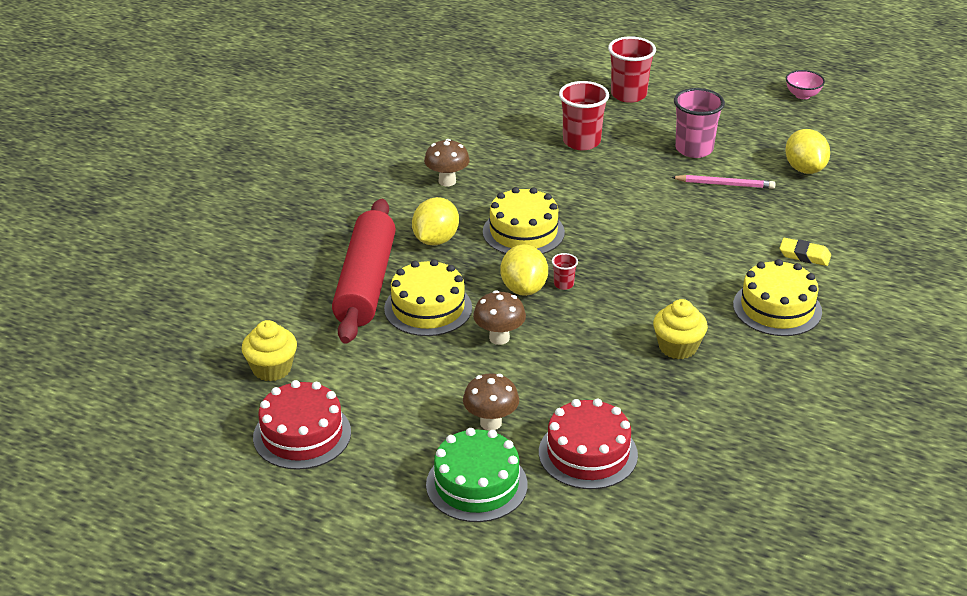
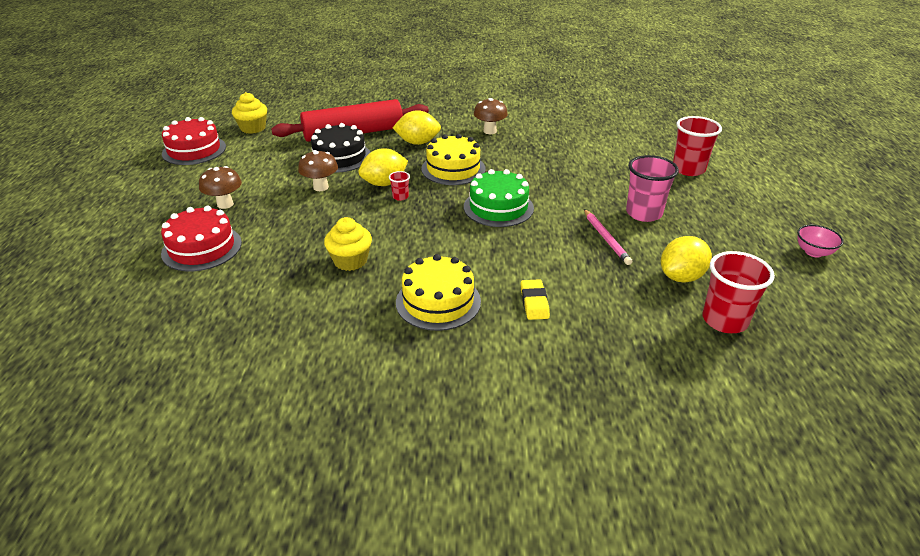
camera: 65 degrees right, 0 degrees up
(428, 308) = (340, 157): yellow cake -> black cake
(476, 484) = (158, 213): green cake -> green cake (498, 207)
(581, 142) = (595, 165): red cup -> red cup (724, 320)

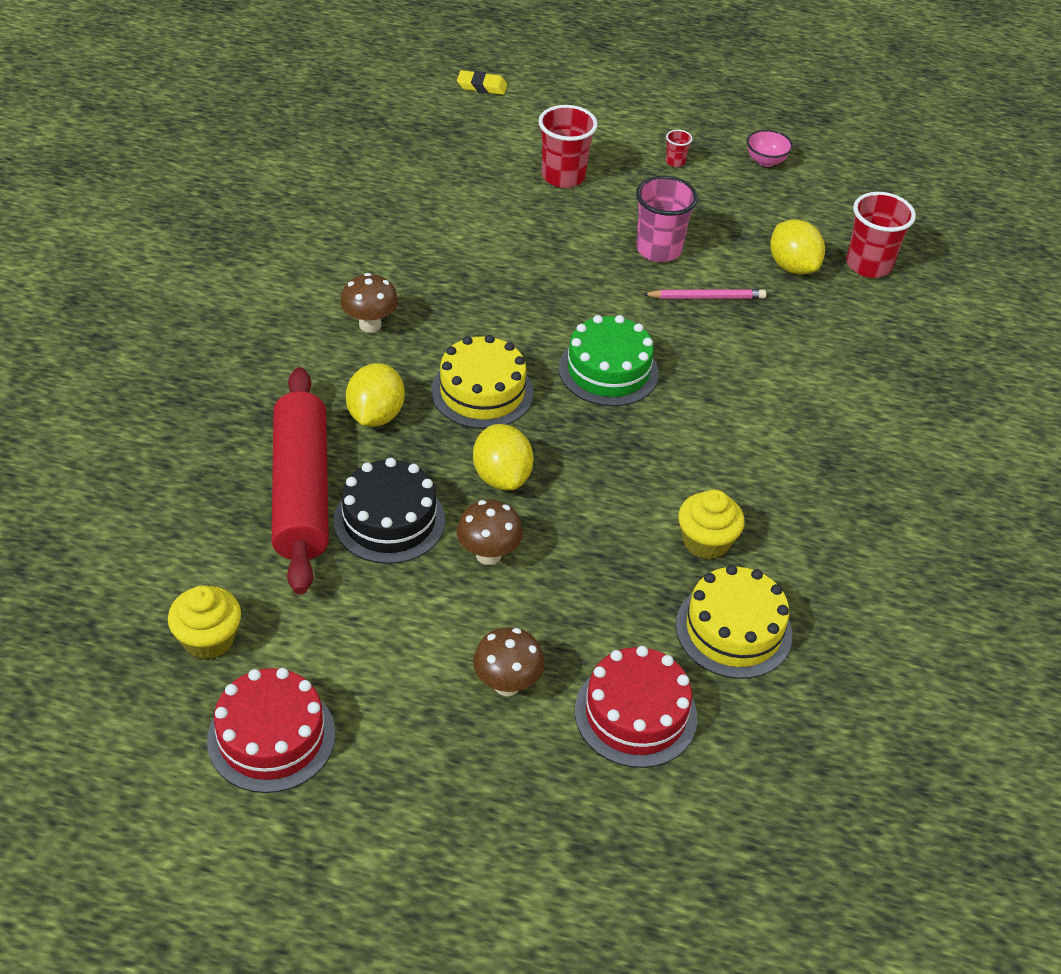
camera: 80 degrees left, 10 degrees up
(400, 197) = (549, 465): red cup -> red cup (675, 162)
(438, 301) = (807, 470): yellow cake -> yellow cake (733, 630)
(534, 302) = (821, 391): yellow eraser -> yellow eraser (482, 86)

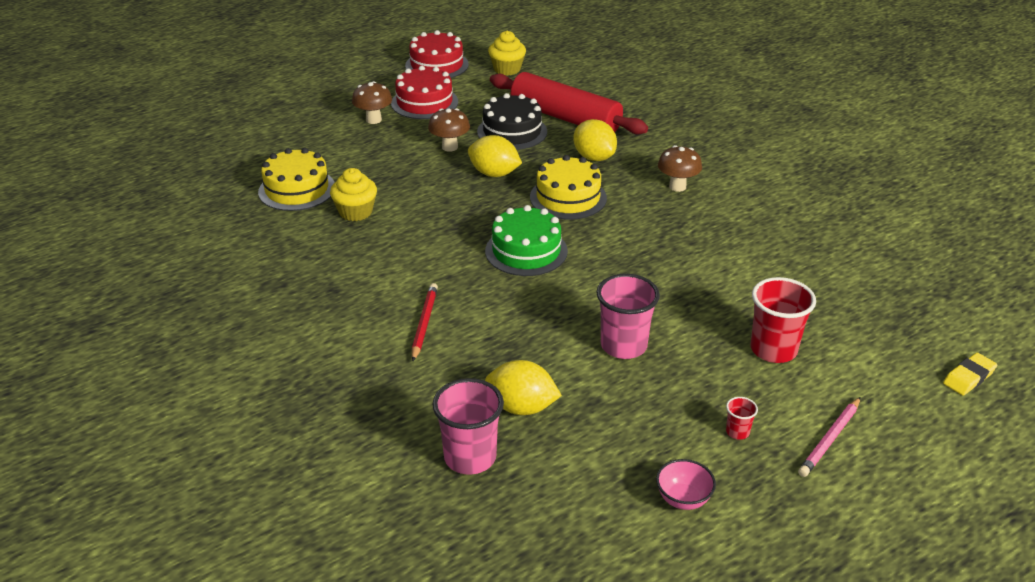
camera: 135 degrees right, 10 degrees down
(635, 714) = (306, 141): red cake -> red cake (424, 102)
(706, 297) = (542, 336): pink pencil -> pink pencil (830, 439)
(785, 374) = (424, 323): none -> red pencil
(868, 265) = (470, 457): red cup -> pink cup

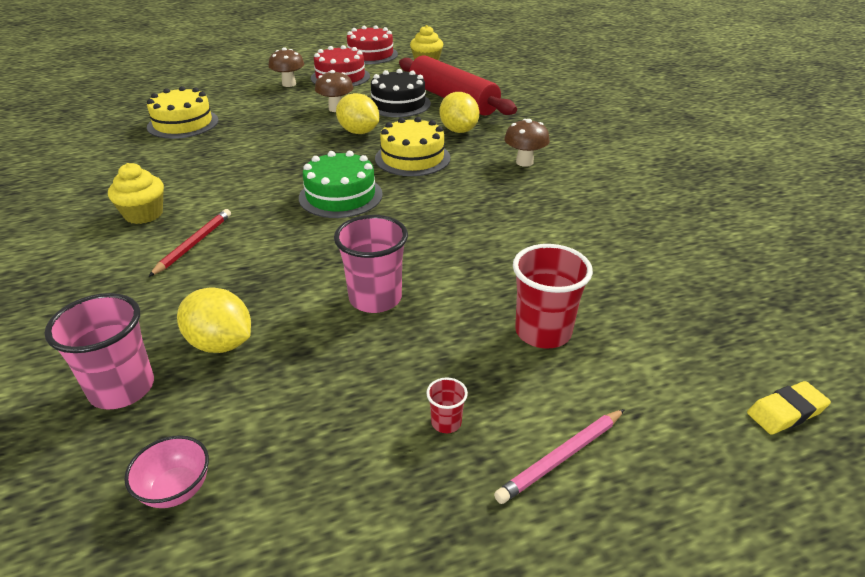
camera: 15 degrees right, 0 degrees up
(355, 212) = (215, 145): yellow cupcake -> yellow cupcake (144, 214)
(683, 499) = (325, 498): pink bowl -> pink bowl (176, 489)

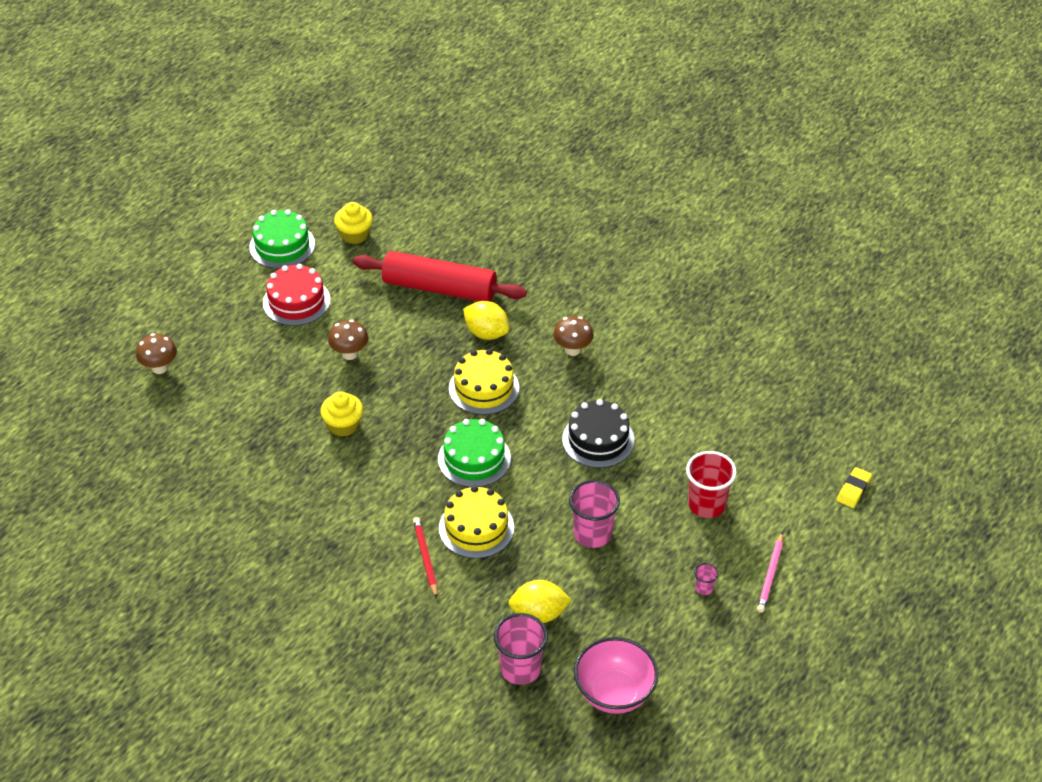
camera: 35 degrees left, 10 degrees up
(144, 214) = (351, 554): yellow cupcake -> yellow cupcake (343, 425)
(176, 489) = (614, 693): pink bowl -> pink bowl, size x1.89
(183, 123) = (235, 444): yellow cake -> yellow cake (476, 528)
(289, 84) = (259, 337): brown mushroom -> brown mushroom (159, 368)
(359, 132) = (406, 377): yellow lemon -> none
(370, 55) = (282, 245): red cake -> green cake
(398, 104) = (398, 319): black cake -> black cake (598, 440)
(446, 422) = (704, 588): red cup -> pink cup

